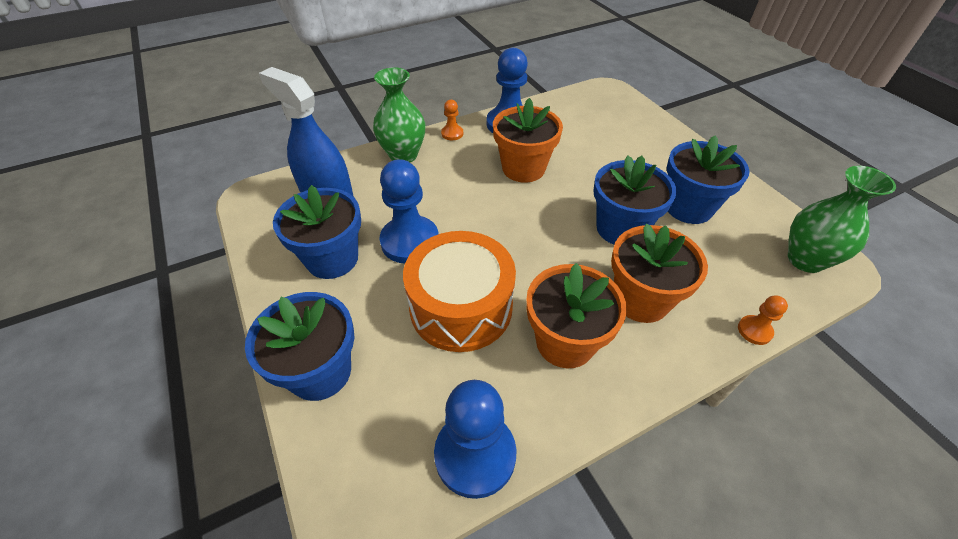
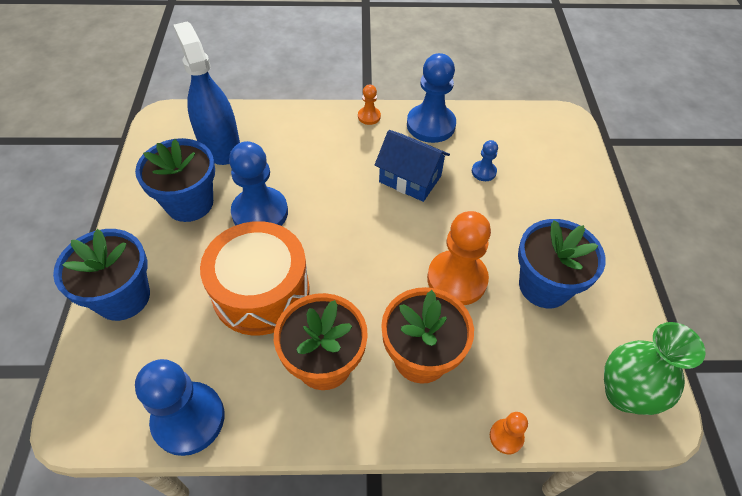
camera: 25 degrees right, 5 degrees up
(403, 155) = (310, 124): green vase -> none
(523, 168) = (410, 179): orange flower pot -> blue house
(577, 144) = (483, 172): none -> blue pawn
(620, 228) = (457, 279): blue flower pot -> orange pawn

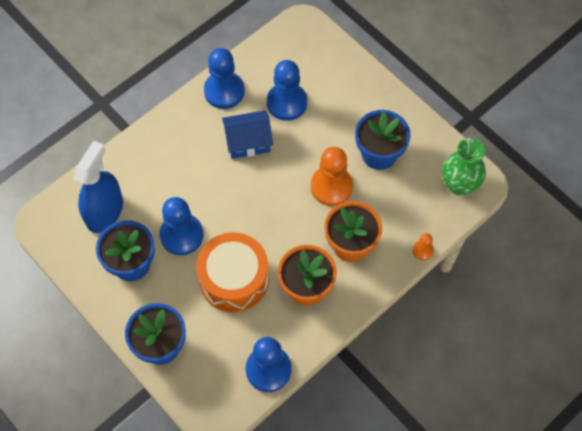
camera: 40 degrees left, 10 degrees up
(220, 146) = (104, 212): blue spray bottle -> blue spray bottle turned 90 degrees clockwise
(369, 116) = (178, 114): orange pawn -> none
(483, 172) = (287, 103): blue pawn -> blue pawn, size x2.11

